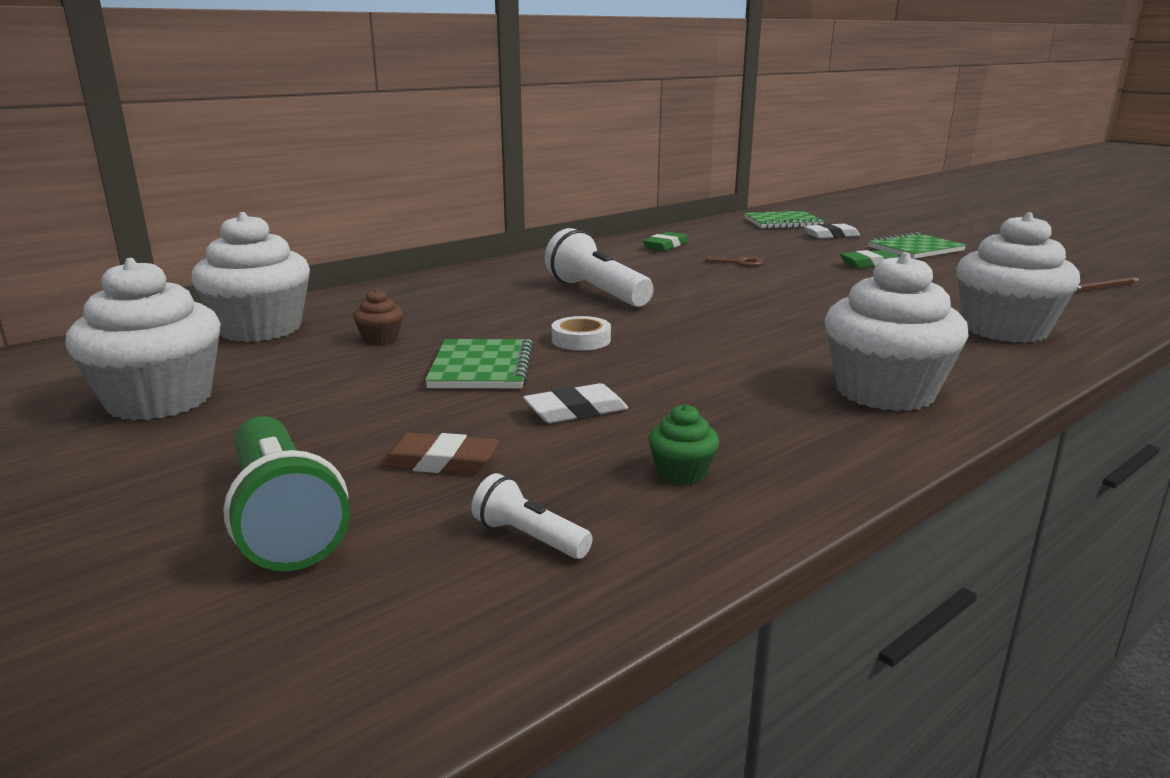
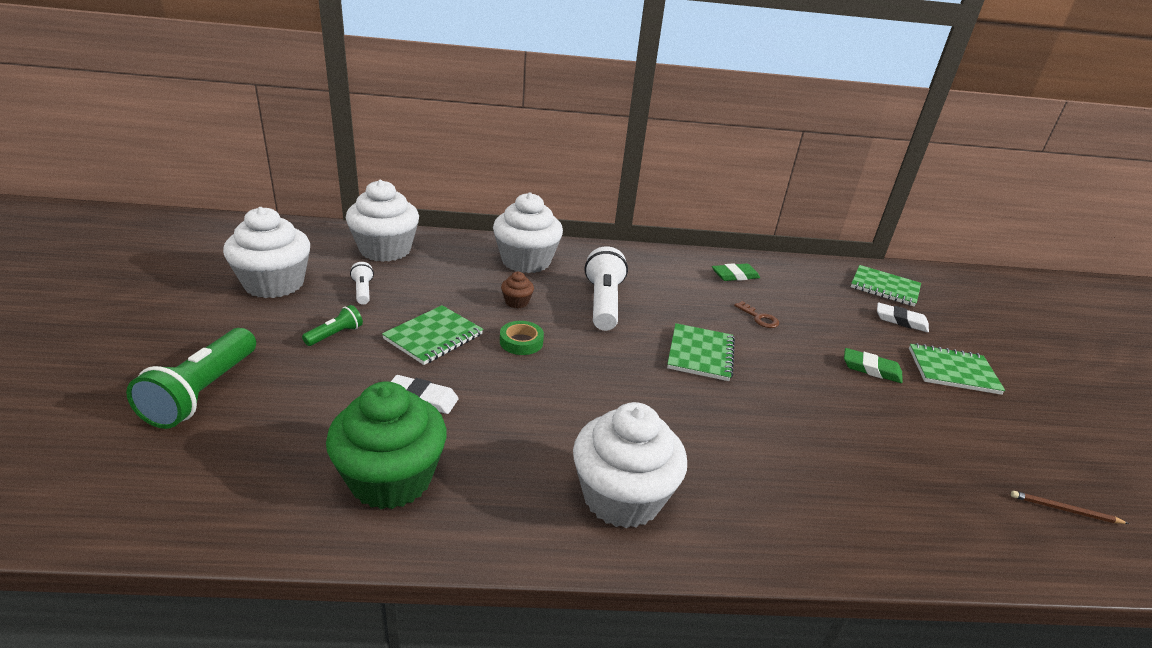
camera: 35 degrees right, 10 degrees up
(357, 407) = (335, 335): none -> green flashlight
(380, 339) = (424, 286): brown cupcake -> brown cupcake (516, 302)
(440, 462) = (307, 396): brown eraser -> none
(529, 537) = (260, 471): white flashlight -> white flashlight (363, 291)
(581, 340) = (521, 342): white tape -> green tape
(682, 472) = (391, 479): green cupcake -> green cupcake, size x2.33
(746, 295) = (700, 354): none -> green notebook
(1005, 329) = (845, 498): white cupcake -> white cupcake (526, 261)

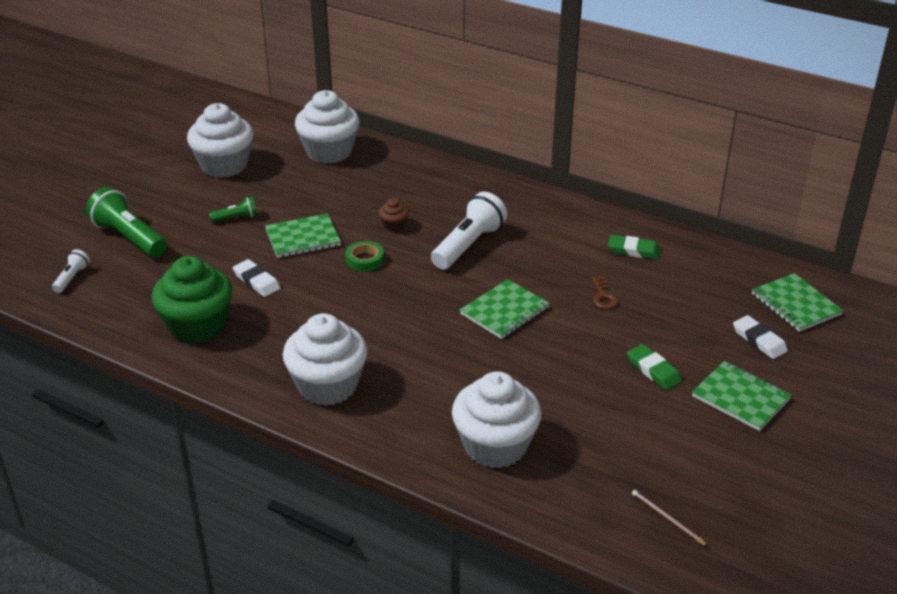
camera: 35 degrees right, 5 degrees up
(202, 392) = (129, 237): green flashlight -> green flashlight turned 90 degrees clockwise
(363, 291) = (282, 186): white flashlight -> white flashlight (72, 278)
(526, 261) = (440, 189): white cupcake -> white cupcake (495, 446)

